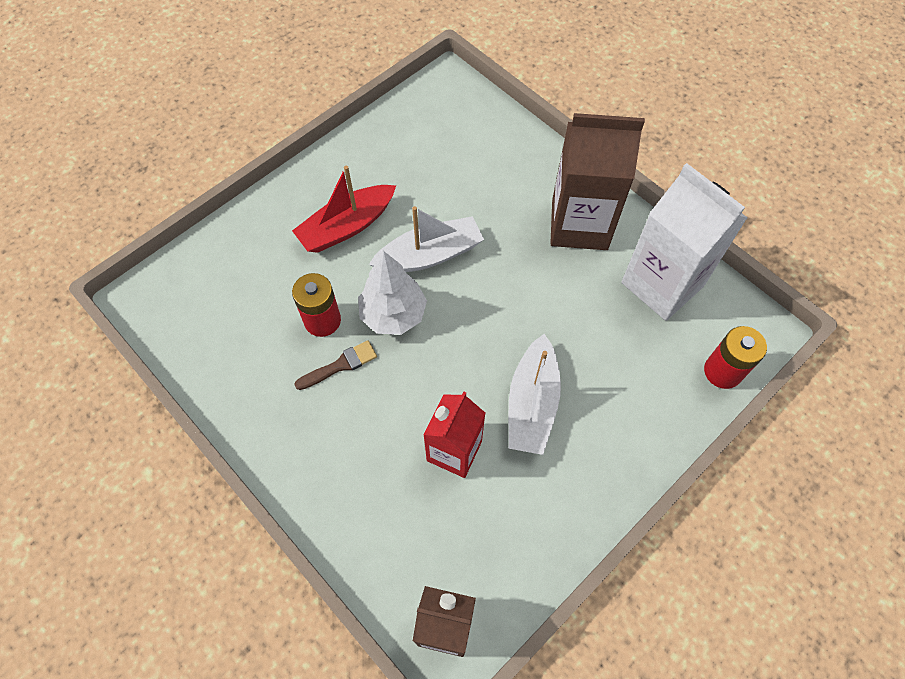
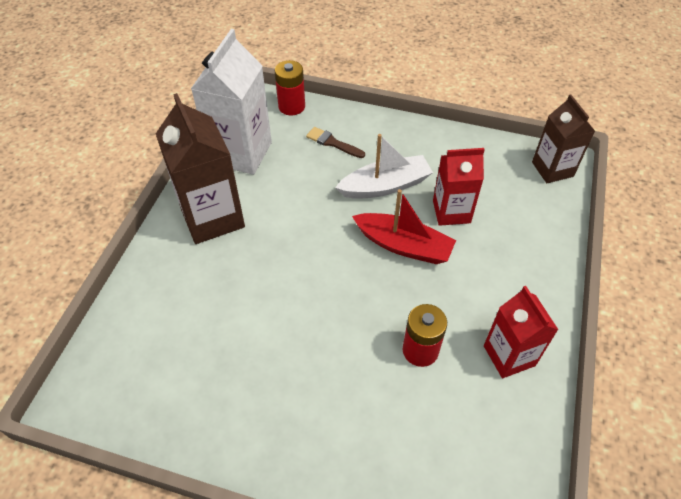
camera: 120 degrees left, 10 degrees down
(264, 390) = (509, 355): none -> red carton
(340, 365) = (447, 313): brown brush -> brown brush (332, 143)
(347, 226) = (315, 389): red boat -> red boat (403, 245)
(393, 314) = (377, 301): white tree -> none
(429, 255) = (304, 304): white boat -> none

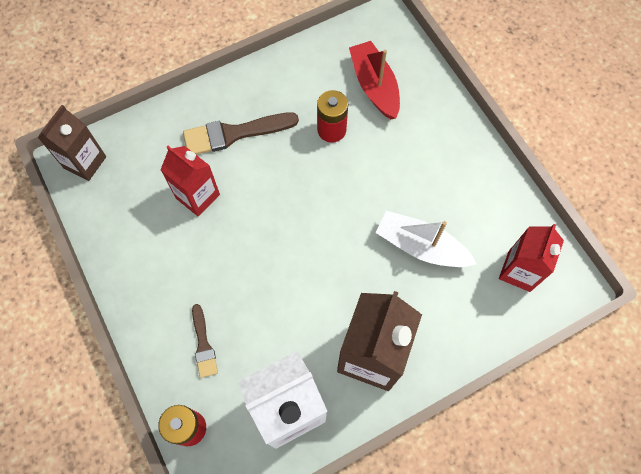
camera: 135 degrees left, 15 degrees up
(385, 186) = (214, 261): white boat -> white boat (420, 246)
(403, 245) = (261, 201): red boat -> red boat (374, 86)
(489, 275) = (234, 134): none -> brown brush
(509, 355) = (286, 85): red carton -> red carton (519, 271)

